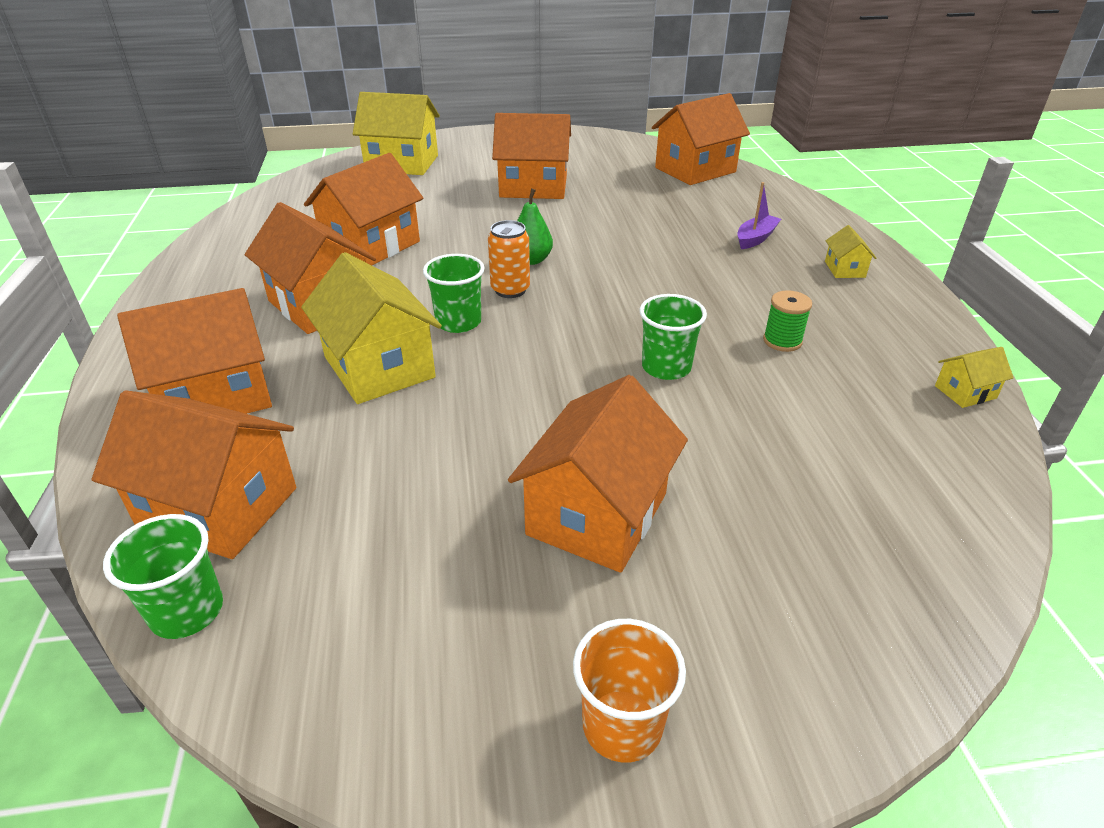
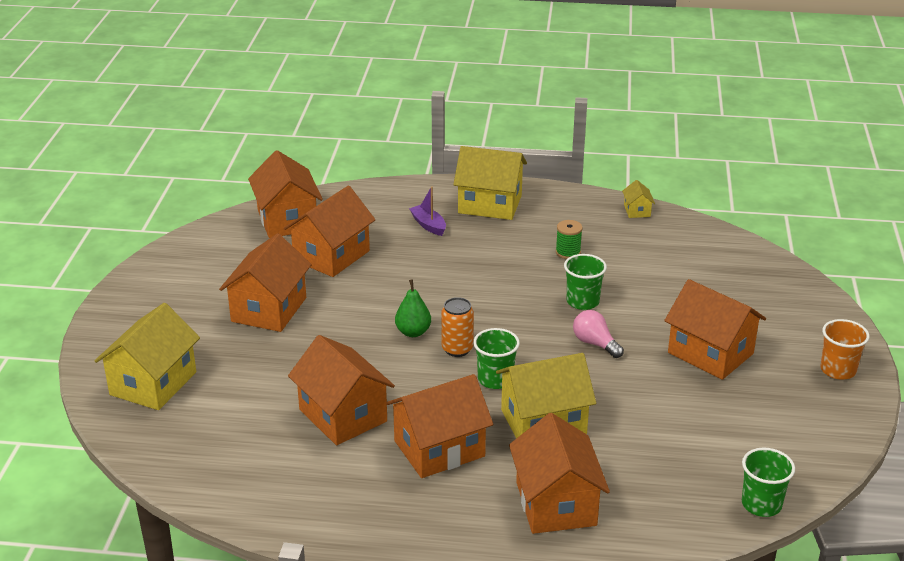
camera: 75 degrees left, 5 degrees down
(218, 507) = (679, 496): orange house -> orange house (331, 256)
(568, 389) = (595, 343): none -> pink light bulb
(844, 269) = (490, 204): yellow house -> yellow house, size x2.22

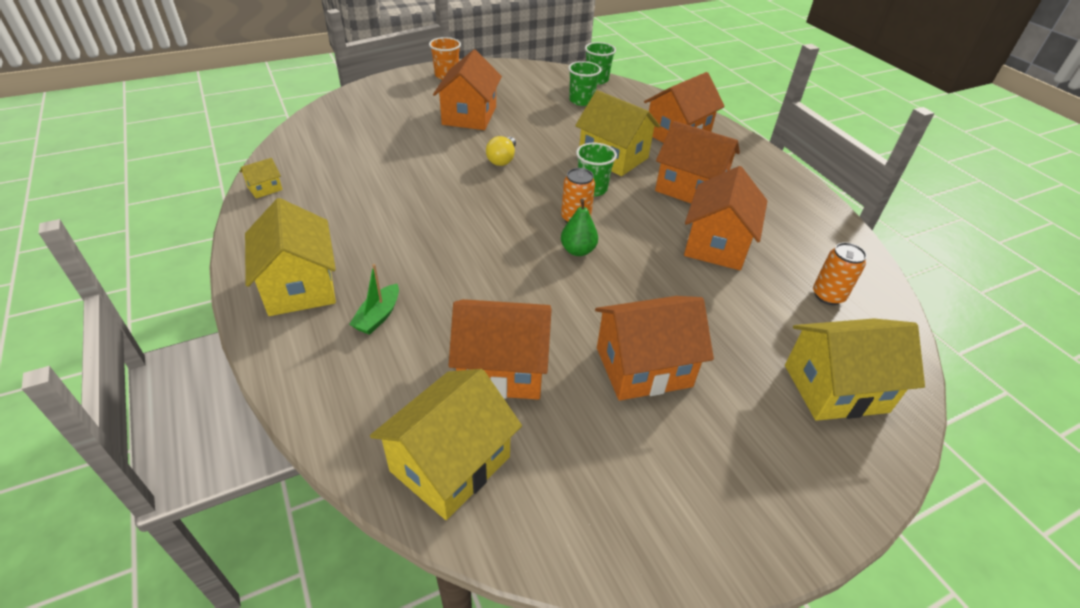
camera: 125 degrees left, 10 degrees up
(219, 443) = (828, 296): none -> orange can
(287, 220) = (450, 463): orange house -> yellow house
(428, 225) = (378, 316): purple boat -> green boat
(568, 252) = (373, 206): green spool -> none
(582, 302) = (449, 178): green cup -> green cup (581, 101)
(595, 343) = (502, 159): pink light bulb -> yellow light bulb

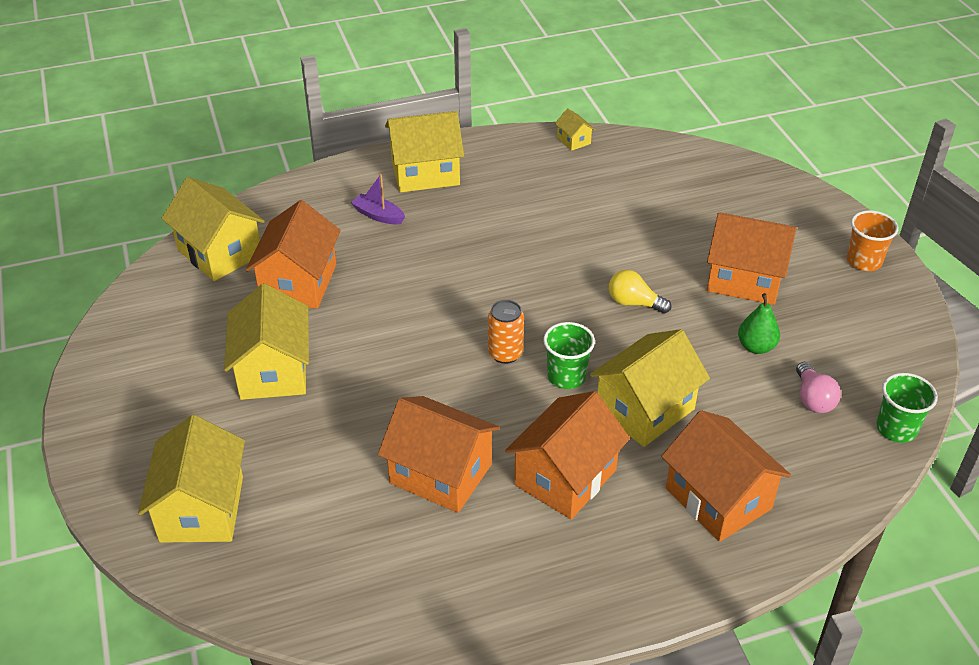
camera: 100 degrees right, 0 degrees up
(378, 316) = (378, 215): green boat -> purple boat
(578, 250) = (447, 348): green pear -> green pear (756, 347)
(581, 101) = (813, 399): green cup -> pink light bulb
(643, 367) = (273, 370): orange house -> yellow house
(828, 296) = (329, 557): orange can -> none

